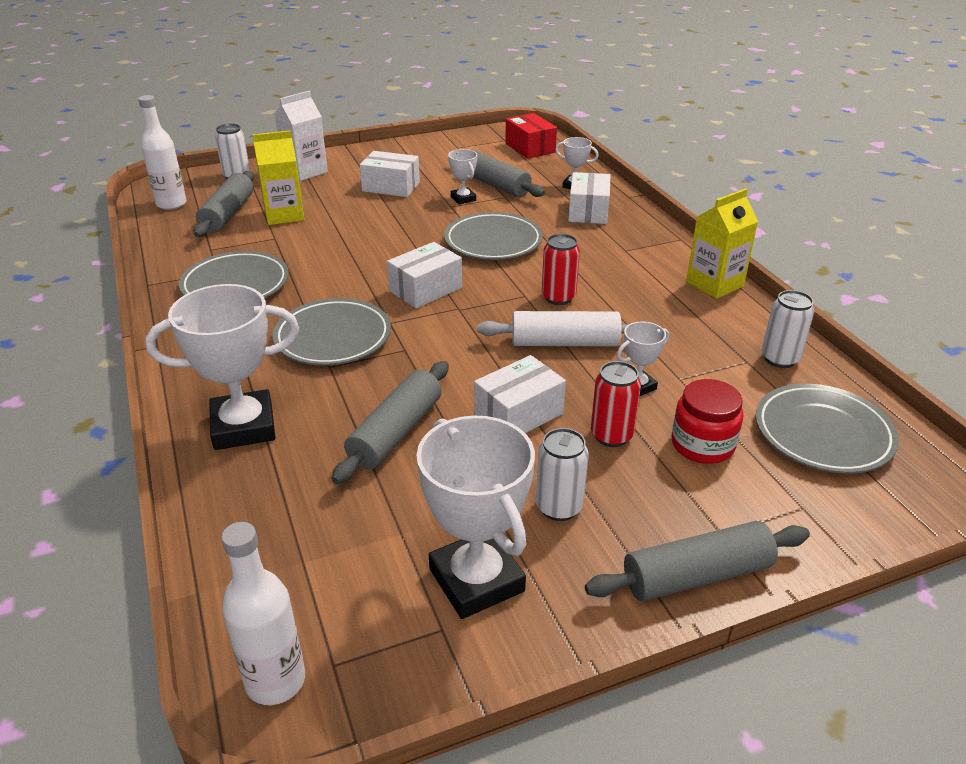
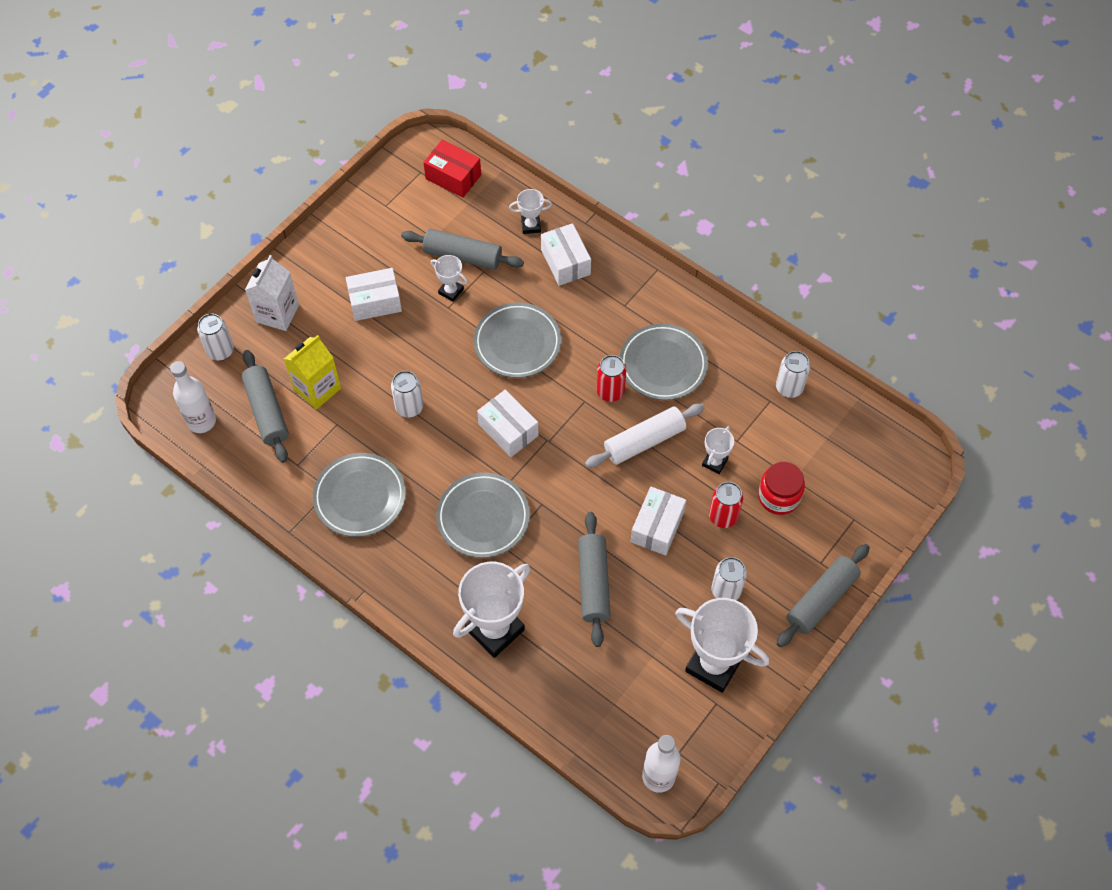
camera: 30 degrees left, 25 degrees up
(349, 248) = (409, 407): none -> white can
(425, 289) = (508, 430): white box -> white box turned 60 degrees counterclockwise
(714, 284) = (710, 320): yellow carton -> none
(823, 434) = (842, 450): grey plate -> grey plate (663, 365)

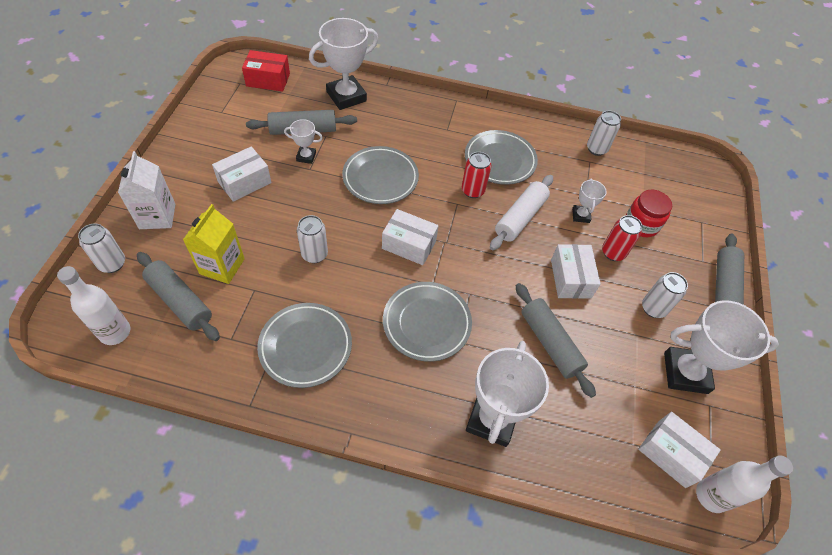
camera: 30 degrees left, 5 degrees down
(531, 226) = (346, 96): white trophy -> white trophy, size x2.03
(565, 262) = (386, 113): white box -> white box (671, 454)

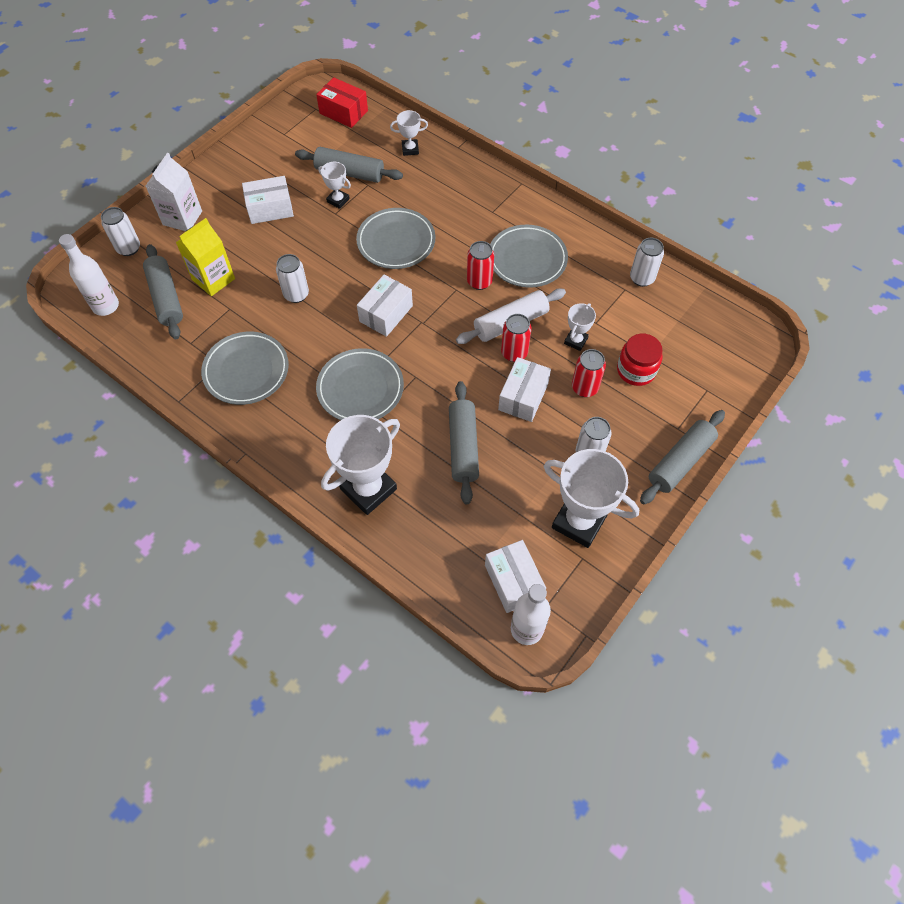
camera: 30 degrees right, 5 degrees up
(346, 96) = (410, 149): white trophy -> white trophy, size x0.49
(409, 245) = (386, 313): white box -> white box turned 75 degrees clockwise
(539, 243) = (514, 353): none -> red can

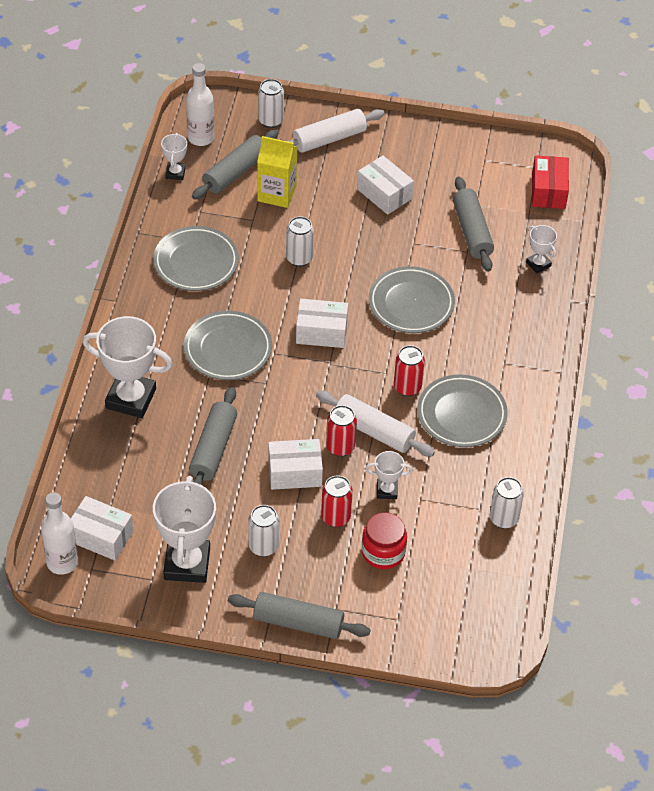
camera: 60 degrees right, 10 degrees down
(182, 218) = (329, 139): white carton -> white rolling pin
(338, 200) = (431, 238): white trophy -> white trophy (175, 173)
(463, 446) = (213, 448): grey rolling pin -> grey rolling pin turned 45 degrees counterclockwise
(513, 581) = (101, 536): white box -> white box turned 75 degrees clockwise

